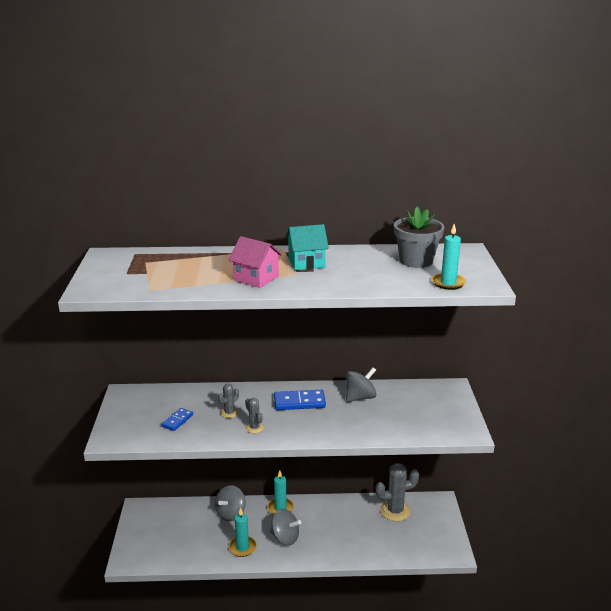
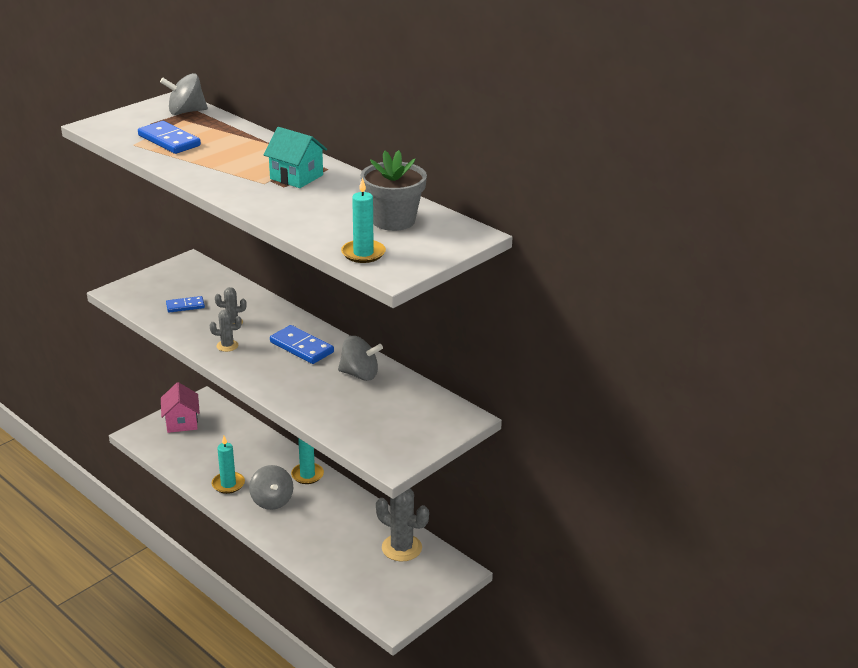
camera: 45 degrees right, 5 degrees up
(170, 277) = (169, 140): none -> blue domino
(230, 513) = (262, 452): grey spinning top -> grey spinning top (186, 112)
(254, 428) = (227, 346): grey cactus -> grey cactus turned 75 degrees clockwise
(256, 278) = (224, 171): pink house -> pink house (181, 422)

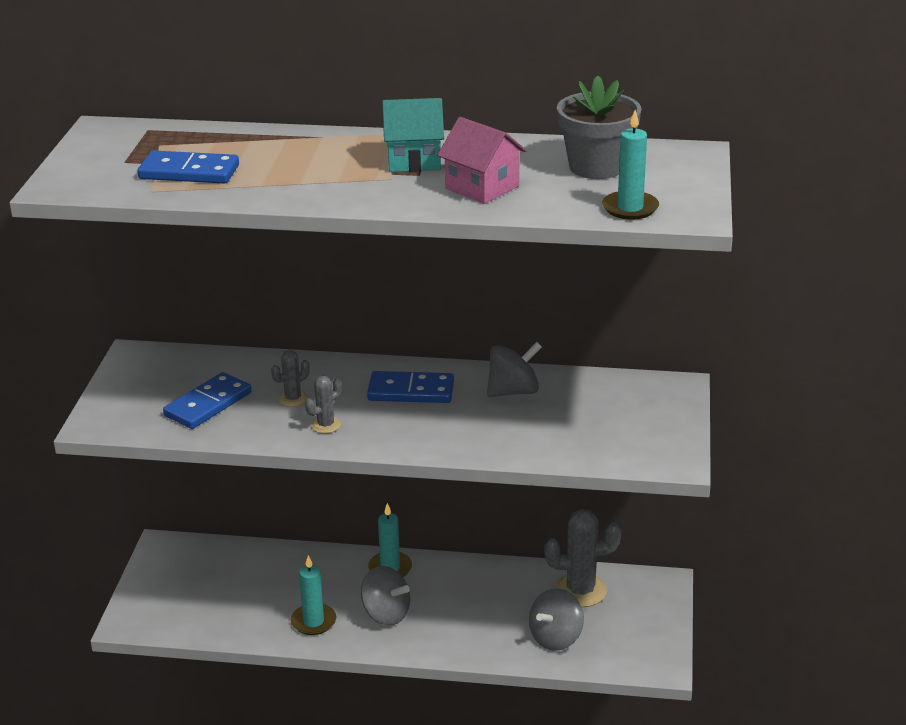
camera: 35 degrees left, 0 degrees up
(181, 422) = (168, 583): pink house -> pink house (482, 187)
(185, 306) = (208, 404): blue domino -> blue domino, size x1.62
(186, 112) = (145, 135): grey spinning top -> grey spinning top (555, 638)

